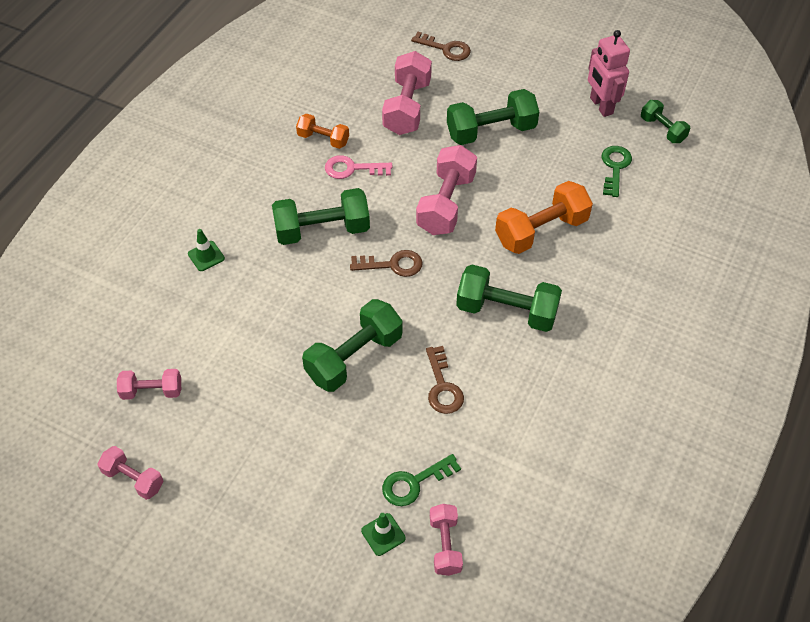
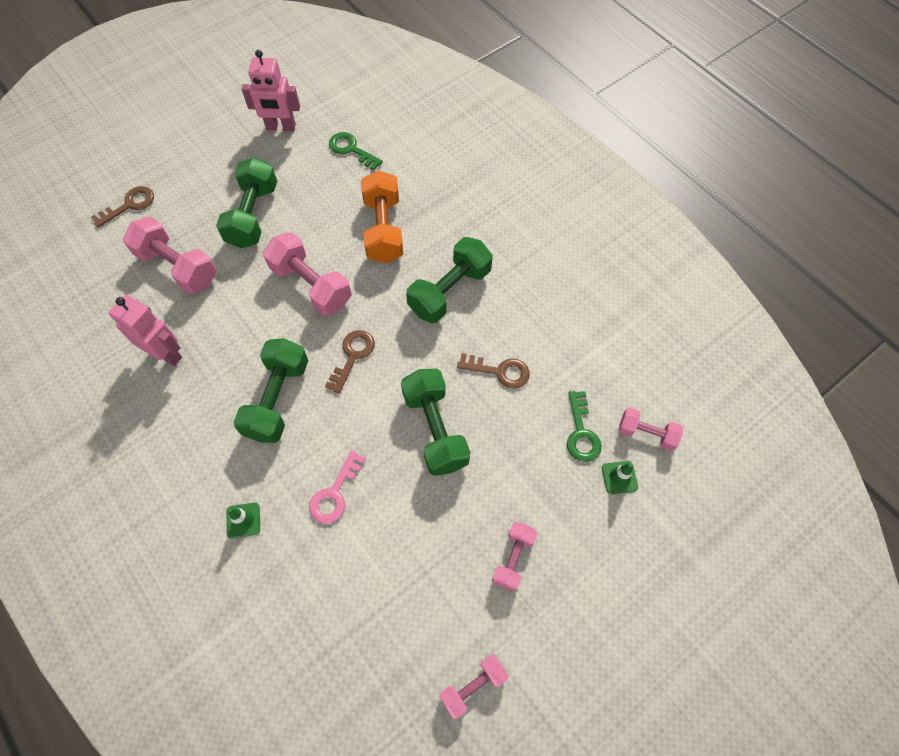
camera: 65 degrees left, 10 degrees up
(152, 391) = (380, 633): pink dumbbell -> pink dumbbell (513, 558)
(323, 139) = (166, 353): orange dumbbell -> pink robot
(352, 169) = (220, 343): pink key -> pink key (335, 493)
(662, 129) = (334, 101): green dumbbell -> none

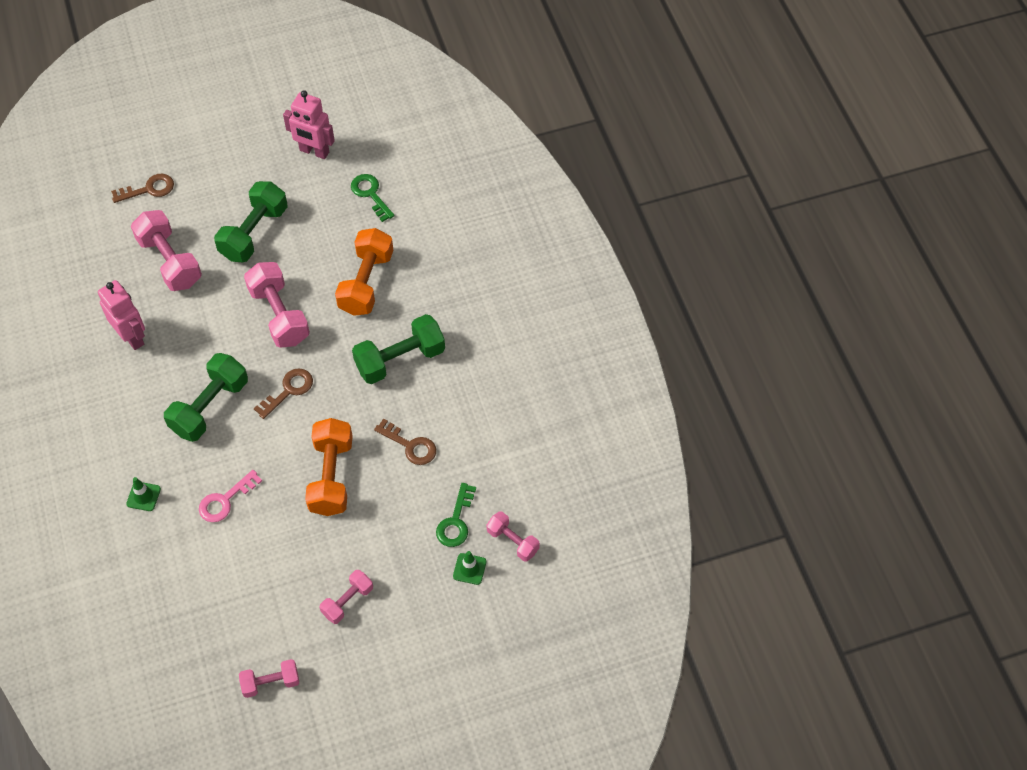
camera: 20 degrees right, 5 degrees down
(435, 429) = (331, 476): green dumbbell -> orange dumbbell

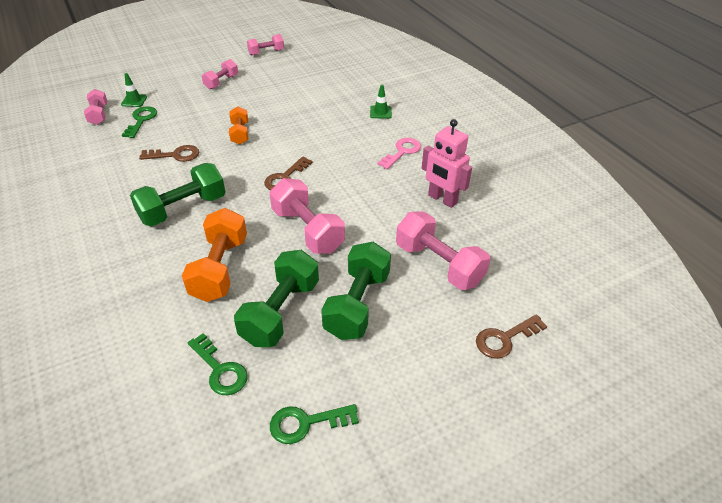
camera: 170 degrees right, 15 degrees down
(210, 407) = (350, 161): green dumbbell -> green dumbbell (280, 312)
(225, 500) = (319, 115): pink key -> pink key (402, 152)
(314, 151) = (306, 423): pink robot -> green key
(331, 476) = (240, 133): orange dumbbell -> orange dumbbell, size x0.58
(410, 445) = (175, 155): brown key -> brown key turned 150 degrees clockwise
(513, 541) = (98, 115): pink dumbbell -> pink dumbbell turned 45 degrees clockwise

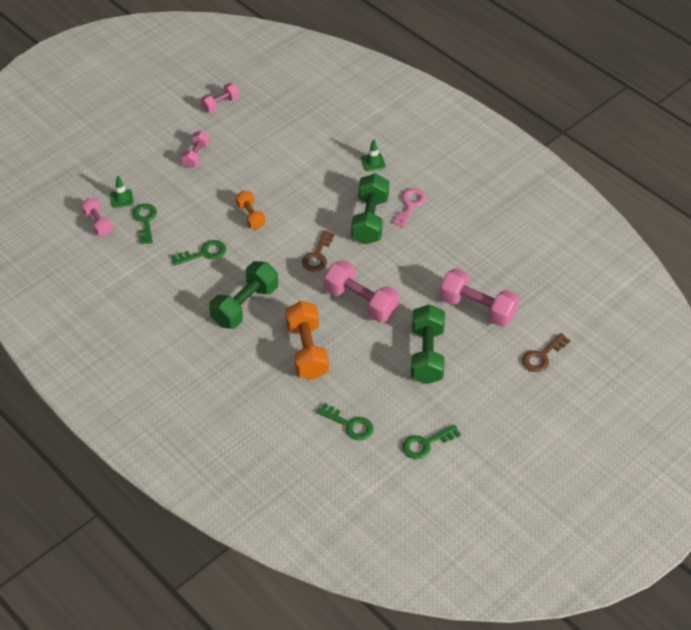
camera: 15 degrees left, 5 degrees up
(175, 155) = (204, 253): brown key -> green key
(280, 312) = (372, 374): green dumbbell -> green dumbbell (370, 220)
(442, 199) = (461, 248): pink robot -> none

